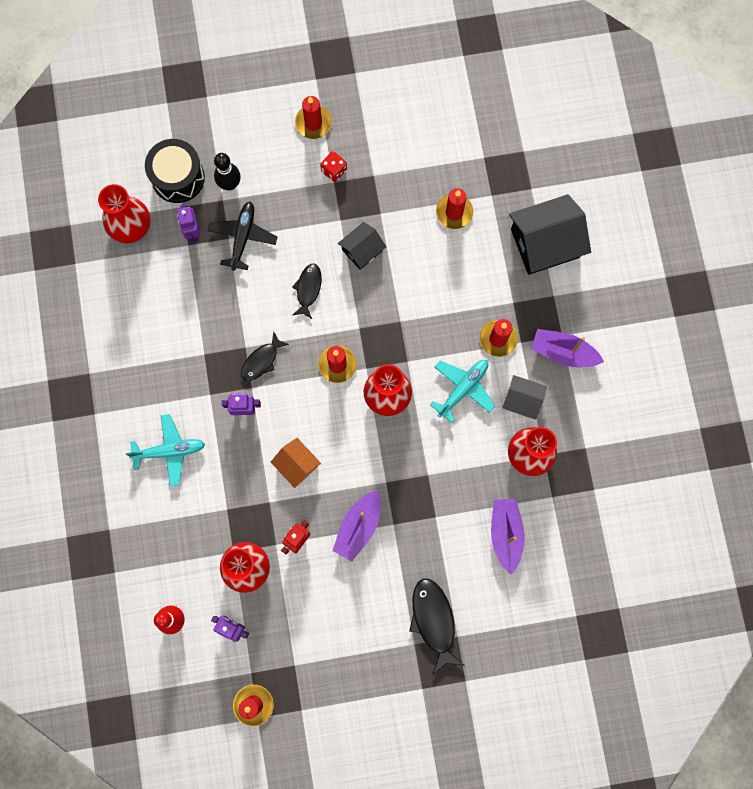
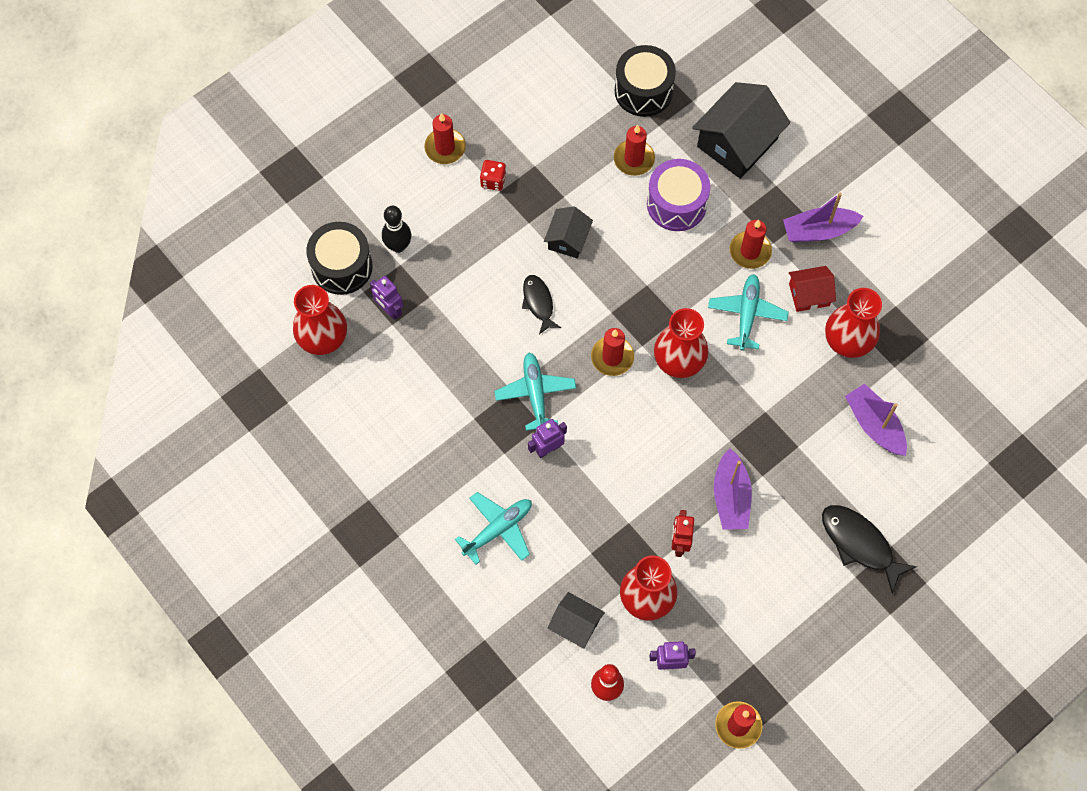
camera: 30 degrees left, 10 degrees down
(181, 557) = (575, 625): none -> black house
(243, 237) = (443, 288): black plane -> none
(261, 361) = (535, 394): black fish -> turquoise plane
(296, 464) = (633, 472): orange house -> none
(464, 268) = (676, 204): none -> purple drum
(497, 159) = (643, 91): none -> black drum
(522, 400) = (809, 294): grey house -> red house

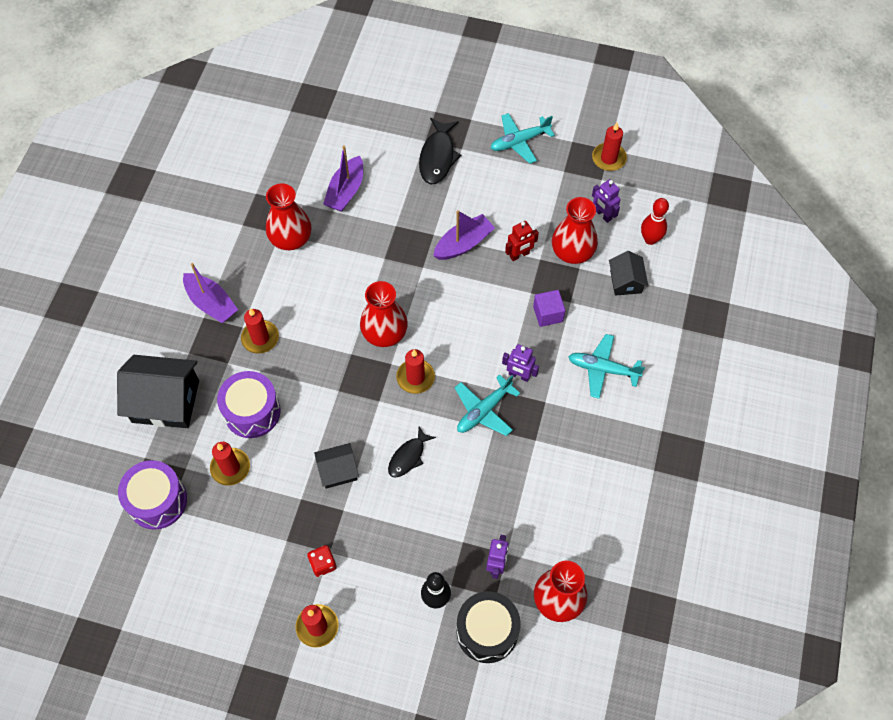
camera: 125 degrees left, 5 degrees down
(593, 521) = (548, 314): none -> purple cube
(643, 91) = (157, 501): black drum -> purple drum
(747, 314) = (315, 311): turquoise plane -> turquoise plane (519, 142)
(809, 294) = (271, 281): red house -> none

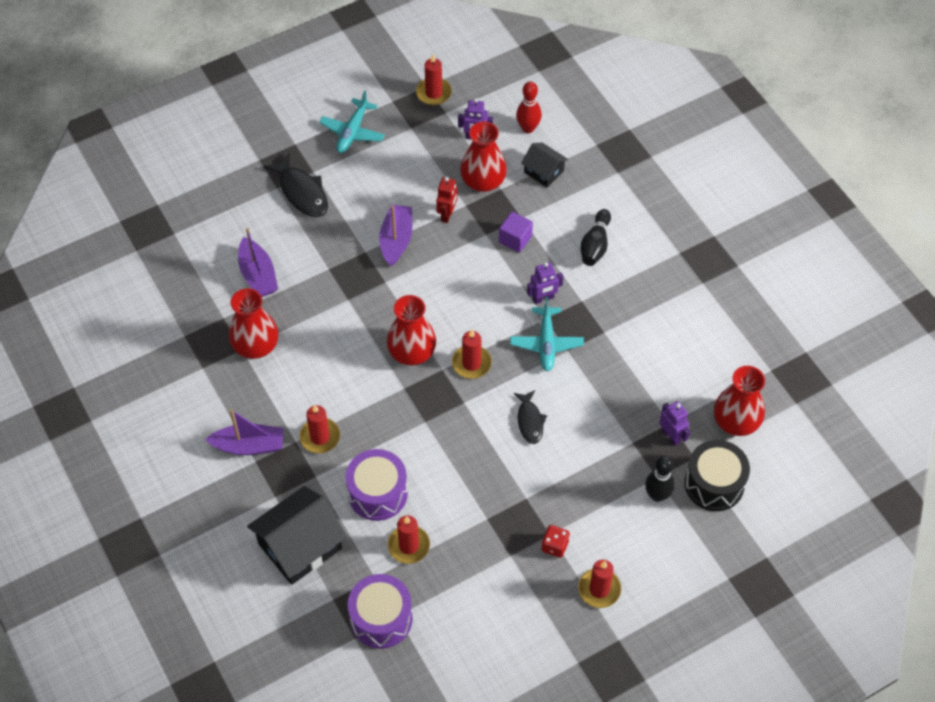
camera: 45 degrees left, 5 degrees down
(338, 471) = (491, 475): black house -> none
(602, 369) = (595, 245): turquoise plane -> black bowling pin

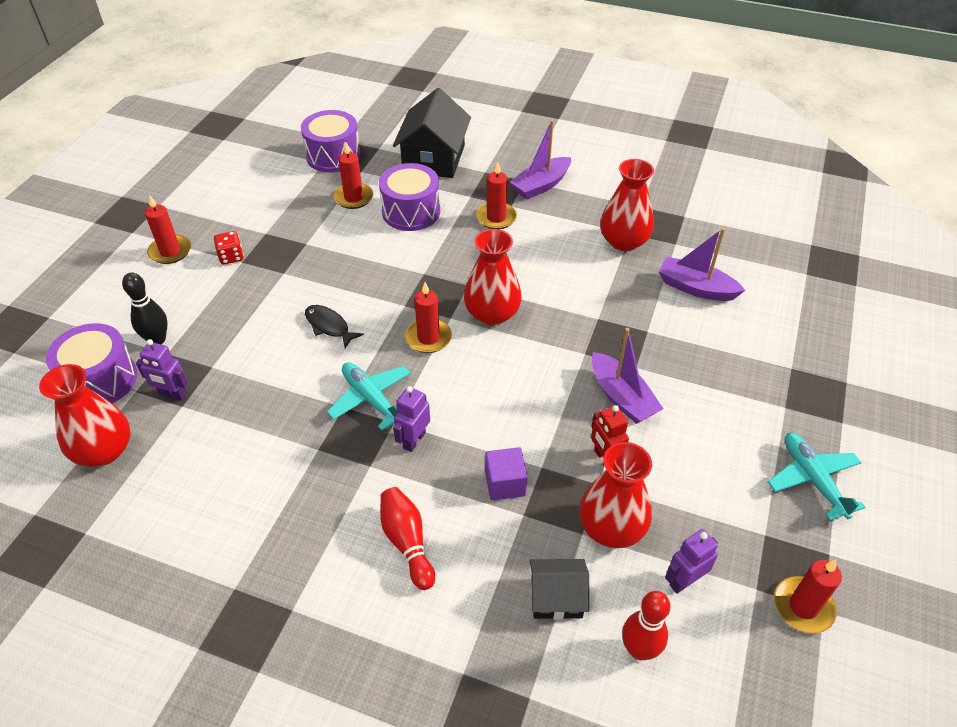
camera: 140 degrees right, 10 degrees down
(302, 192) = (765, 379): black fish -> none
(595, 245) = (407, 542): black bowling pin -> red bowling pin
(714, 484) = (101, 380): black drum -> purple drum

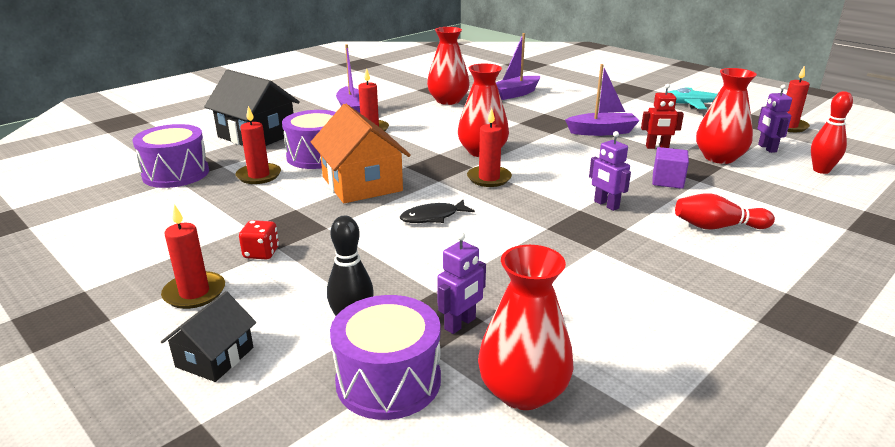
camera: 65 degrees left, 20 degrees down
(370, 260) = (362, 184): none -> orange house
(371, 399) = (545, 214): turquoise plane -> none
(556, 597) = (777, 185): black house -> black house (215, 357)

